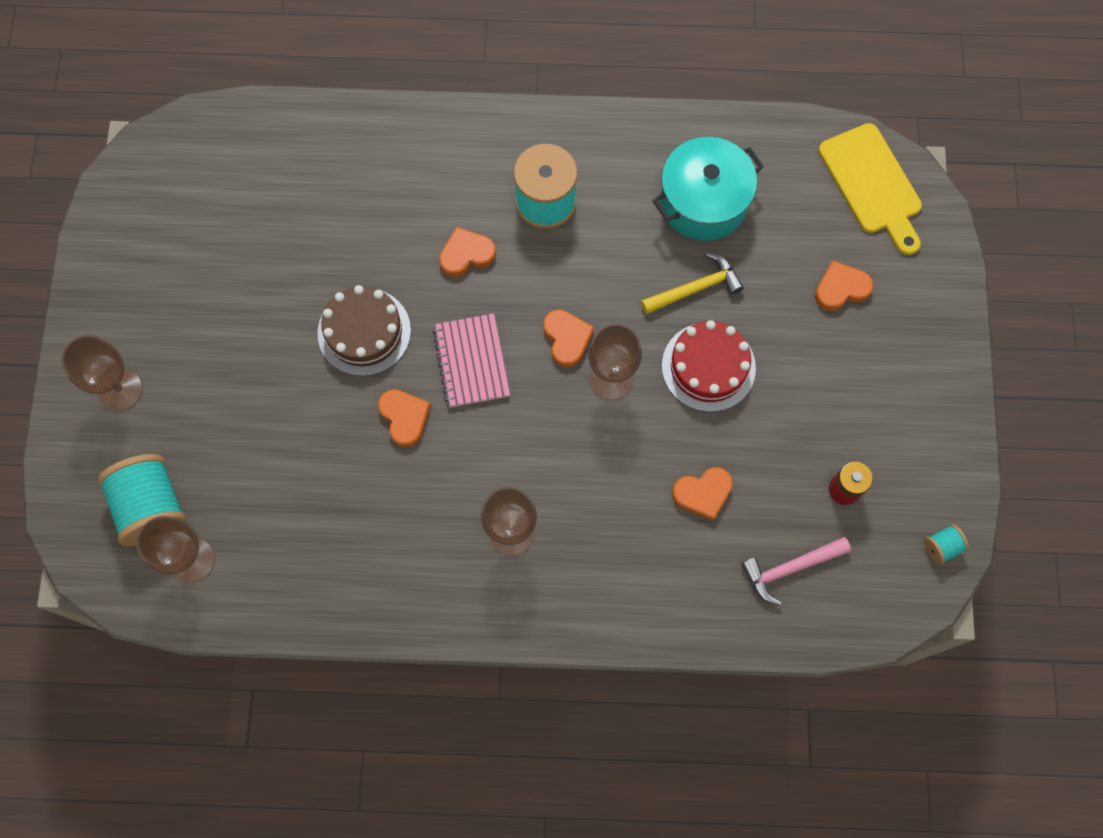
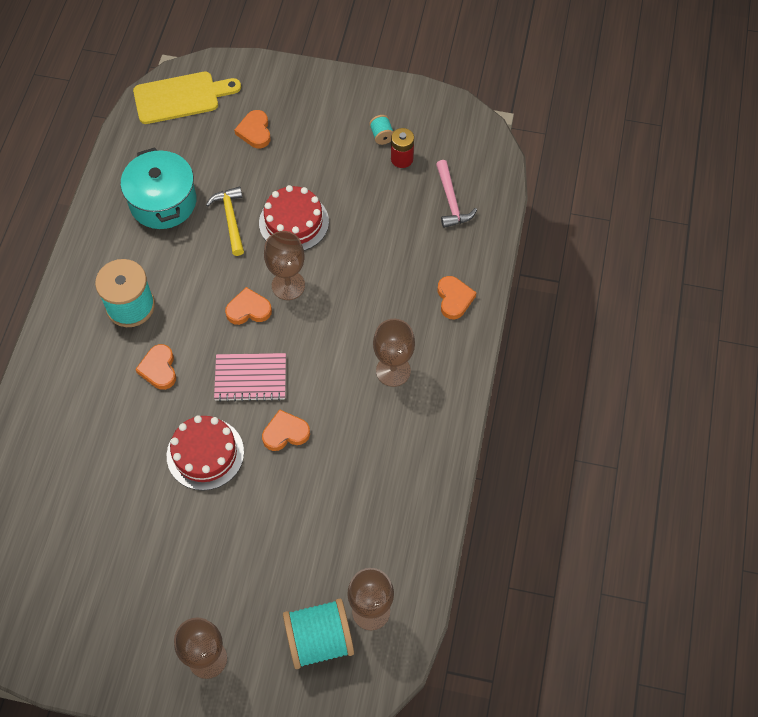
camera: 80 degrees left, 10 degrees down
(364, 332) = (205, 453): brown cake -> red cake
(703, 493) = (388, 242): orange heart -> orange heart (454, 299)
(941, 547) = (452, 113): turquoise spool -> turquoise spool (382, 136)

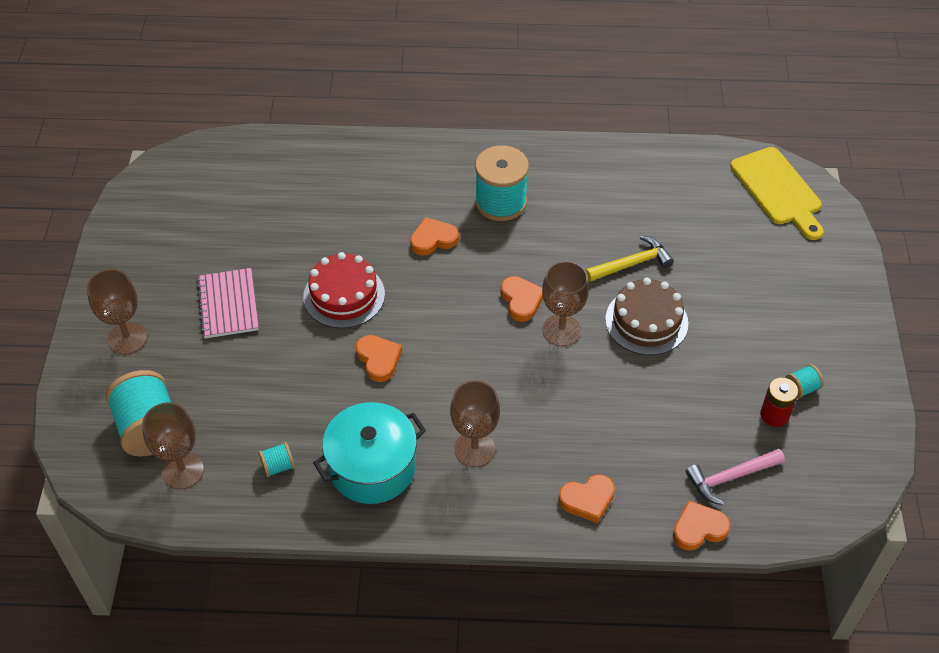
camera: 80 degrees right, 10 degrees down
(163, 202) = (635, 202): turquoise pot -> turquoise pot (372, 467)
(250, 378) = (438, 317): pink notebook -> pink notebook (228, 305)
(255, 131) = (758, 264): orange heart -> orange heart (698, 528)
(294, 222) = (646, 321): red cake -> brown cake
(381, 528) = (278, 466): none -> turquoise spool

